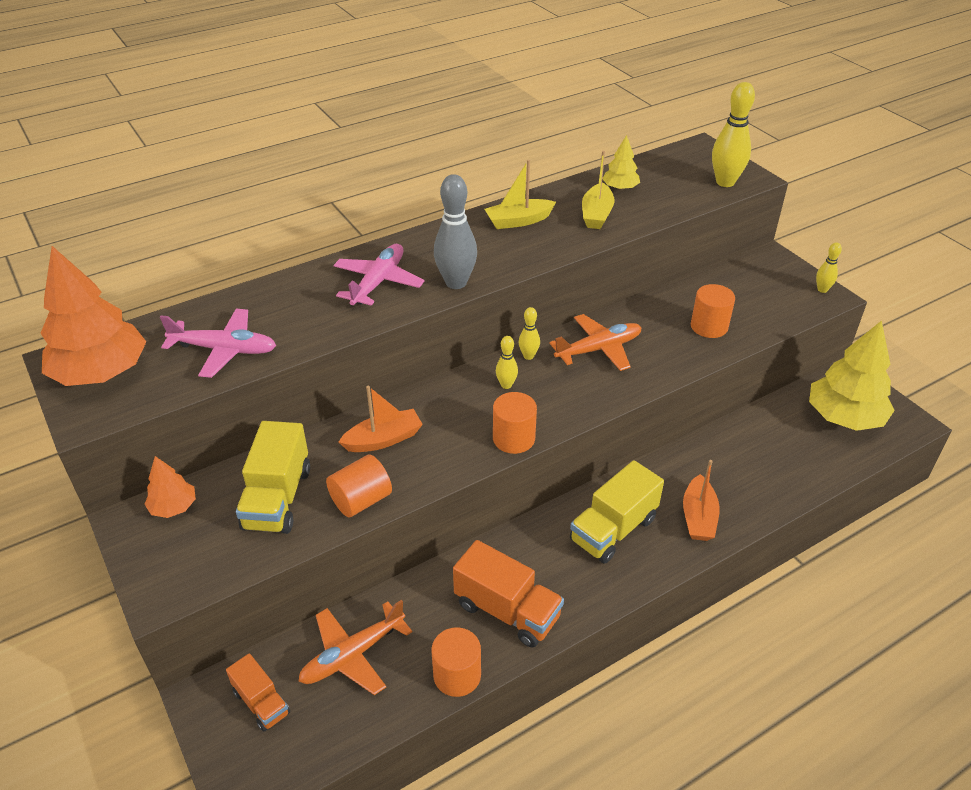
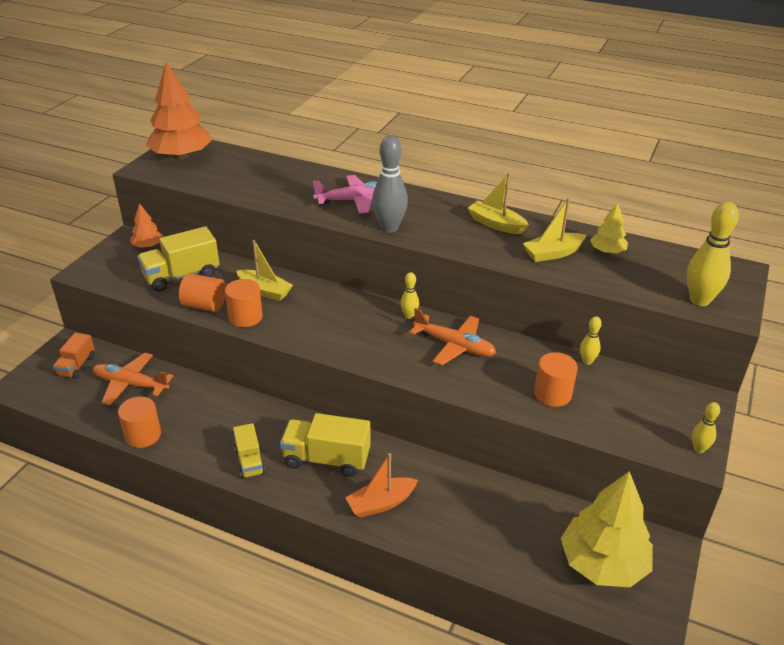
camera: 55 degrees right, 5 degrees down
(224, 350) = (235, 180): pink plane -> none
(383, 439) = (264, 291): orange boat -> yellow boat
(506, 385) = (367, 318): yellow bowling pin -> yellow bowling pin (587, 361)
(507, 611) = (210, 436): orange truck -> none
(513, 438) = (315, 343): orange cylinder -> orange cylinder (245, 317)
(573, 592) = (249, 461): none -> yellow truck

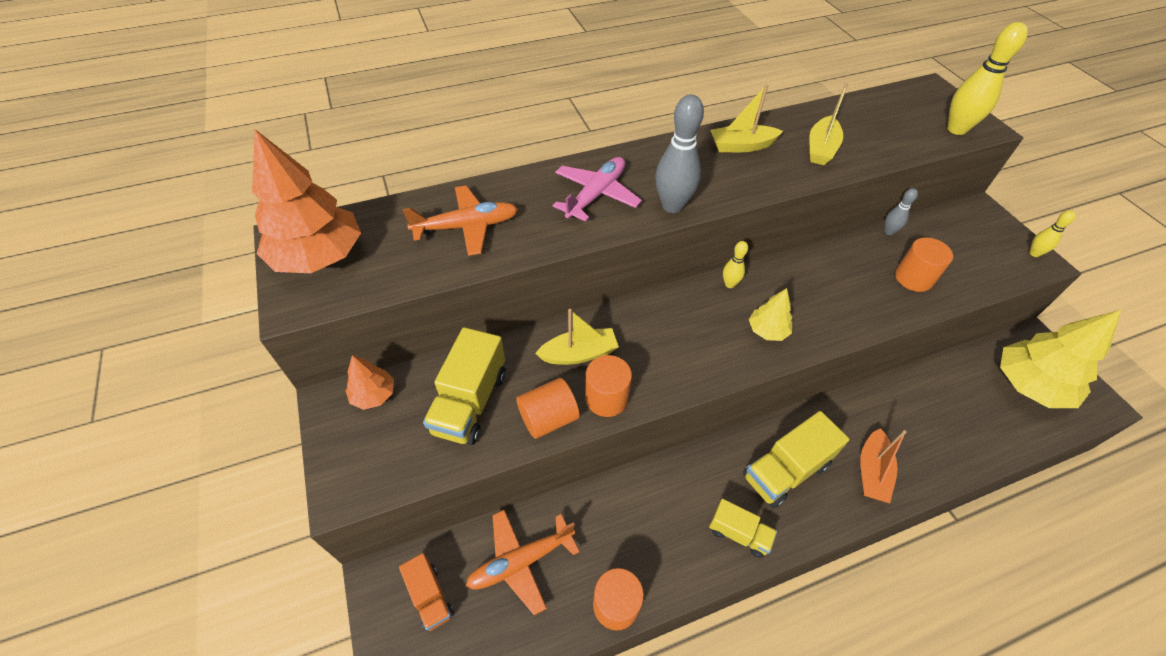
camera: 45 degrees left, 15 degrees up
(454, 346) = (799, 287): orange plane -> orange plane (467, 227)
(587, 361) = (888, 232): yellow bowling pin -> grey bowling pin
(607, 251) = (847, 123): yellow tree -> yellow tree (767, 330)

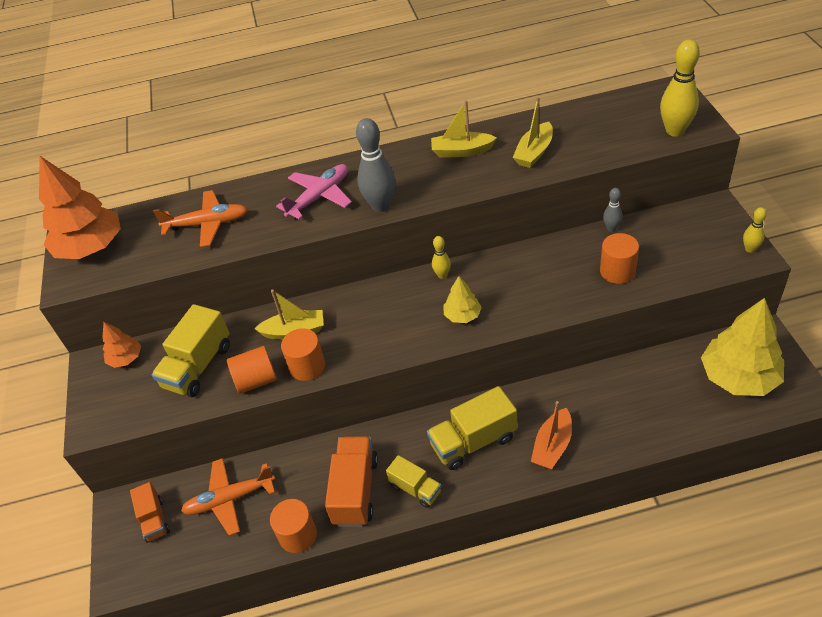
camera: 15 degrees right, 5 degrees down
(670, 540) = (355, 491): none -> orange truck

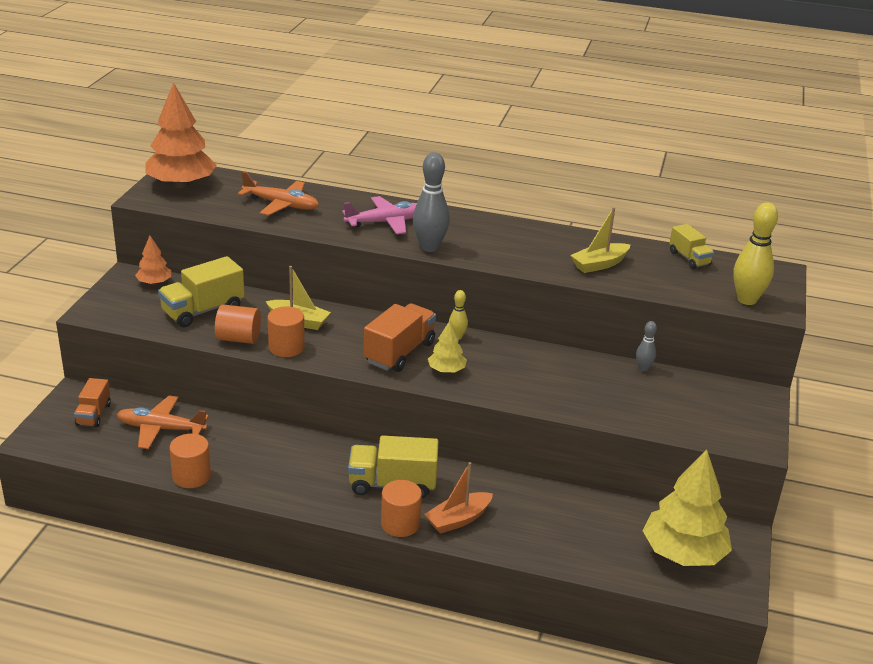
camera: 20 degrees right, 15 degrees down
(355, 491) = (263, 470): orange truck -> orange truck (399, 353)
(415, 489) = (313, 492): yellow truck -> yellow truck (689, 258)
(461, 151) = (536, 239): yellow boat -> none
(617, 271) = (616, 399): orange cylinder -> orange cylinder (400, 524)
(750, 249) = (761, 437): yellow bowling pin -> none

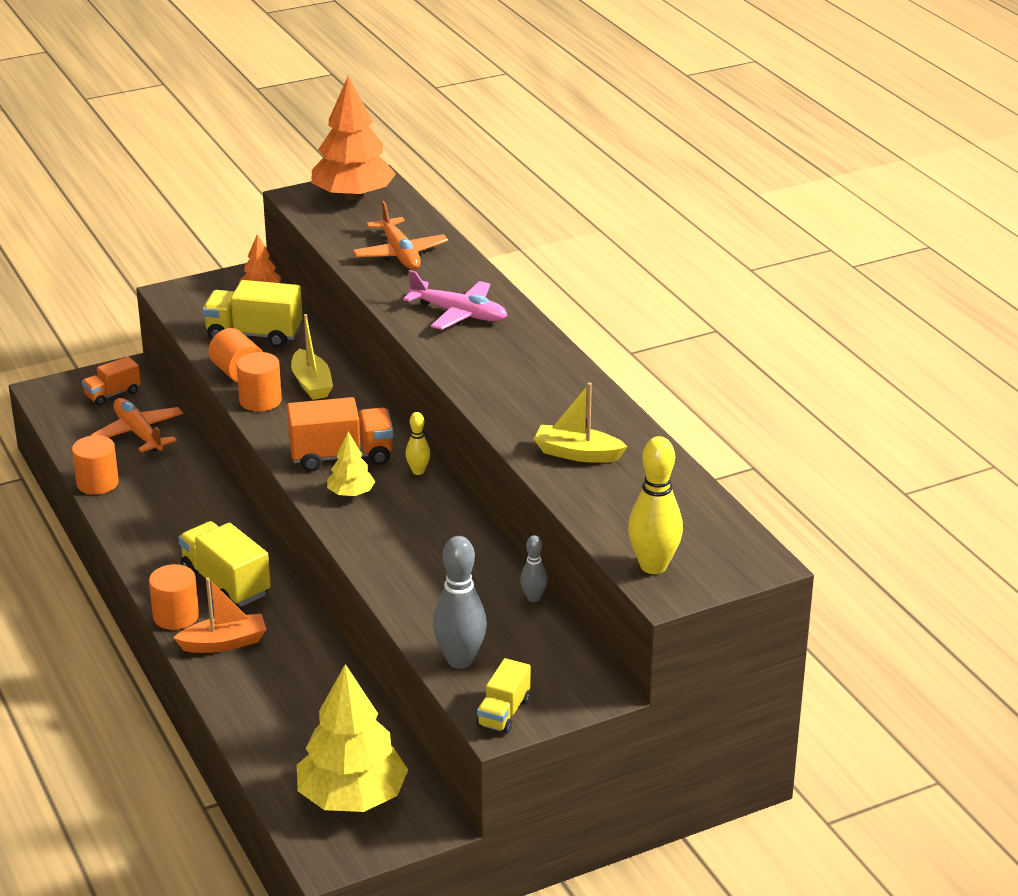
camera: 50 degrees right, 0 degrees up
(429, 247) = (449, 356): grey bowling pin -> grey bowling pin (460, 660)
(458, 519) = (224, 643): orange boat -> orange boat turned 150 degrees clockwise
(689, 258) = (688, 497): yellow truck -> yellow truck (503, 713)

